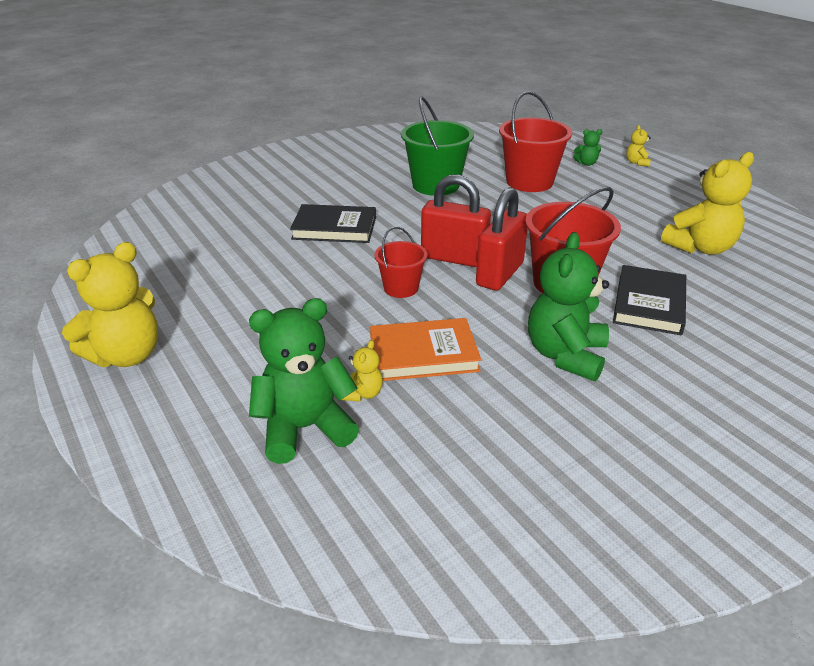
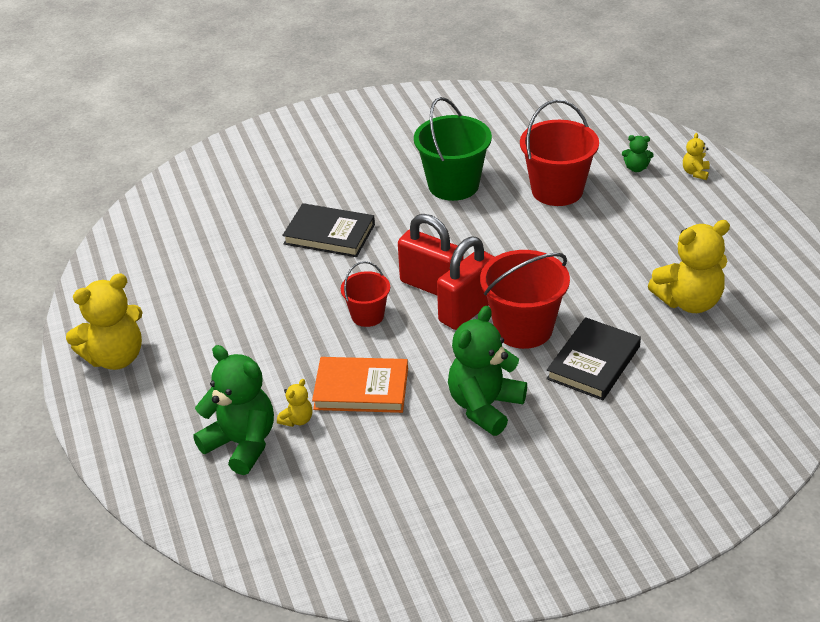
camera: 15 degrees right, 5 degrees up
(304, 428) = (242, 444): green teddy bear -> green teddy bear turned 45 degrees clockwise

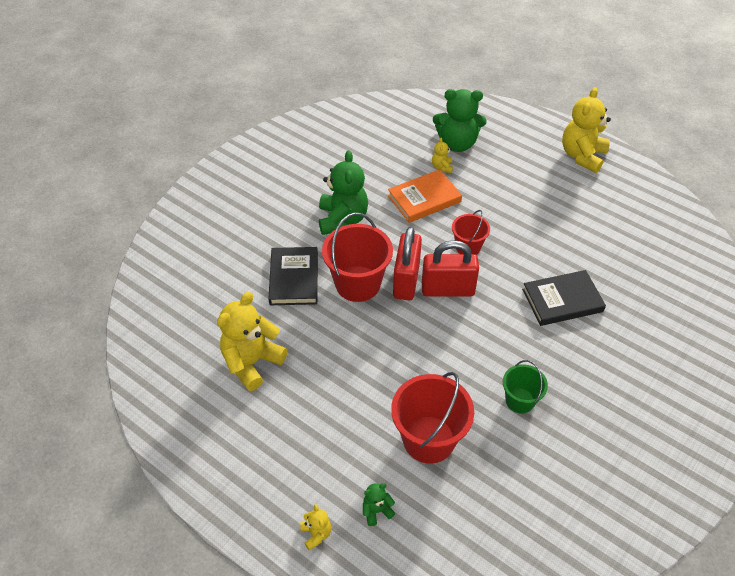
camera: 145 degrees right, 10 degrees up
(453, 185) = (520, 400): green bucket -> green bucket, size x0.57

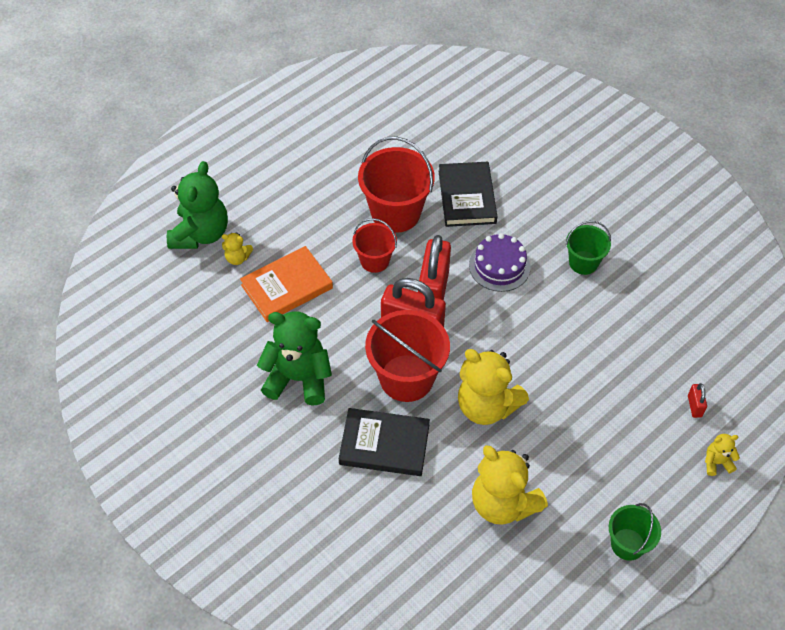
camera: 80 degrees left, 5 degrees up
(223, 459) = (627, 544): none -> green bucket
(376, 510) = (694, 406): green teddy bear -> red padlock
(424, 199) = (287, 287): orange book -> orange book turned 75 degrees clockwise
(428, 439) = (620, 347): red bucket -> red bucket (395, 213)
(492, 334) = (499, 266): none -> purple cake
(582, 156) = (261, 123): yellow teddy bear -> yellow teddy bear (486, 406)

